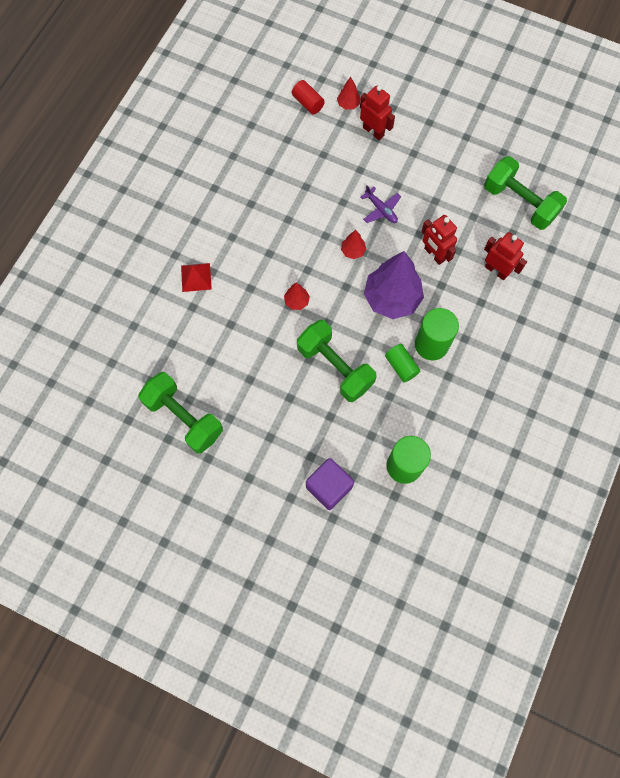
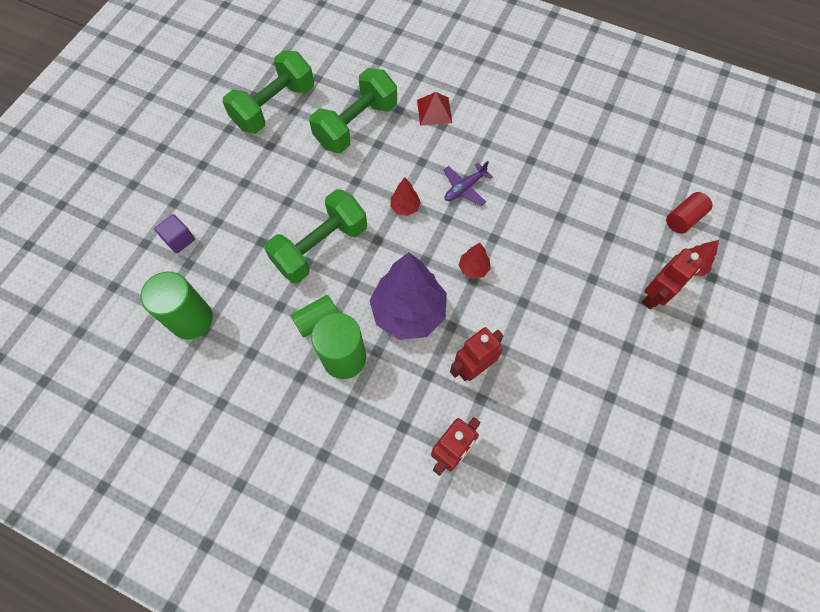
camera: 90 degrees right, 5 degrees down
(329, 487) = (179, 239): purple cube -> purple cube, size x0.62
(381, 209) = (535, 302): purple plane -> purple plane (464, 188)
(519, 203) = (563, 495): green dumbbell -> green dumbbell (356, 125)

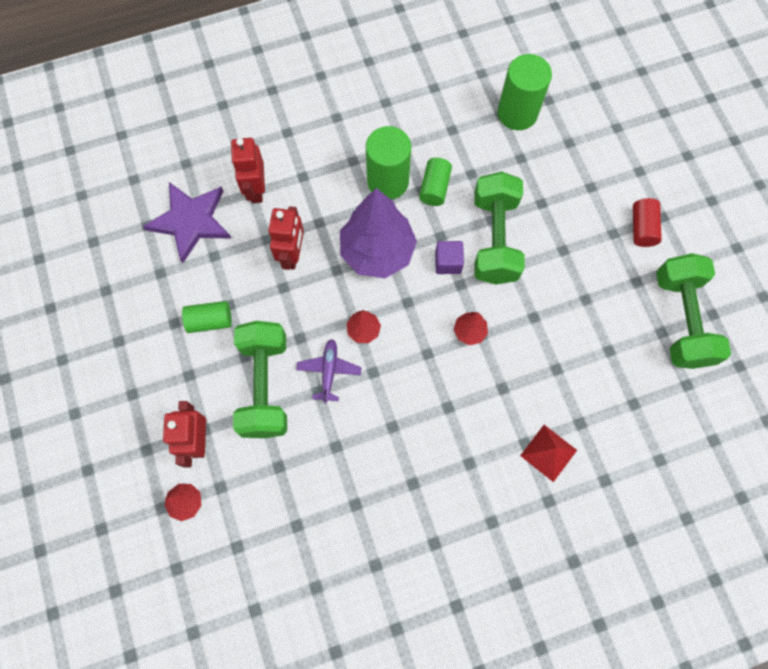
camera: 135 degrees right, 5 degrees up
(179, 239) = (598, 151): purple cube -> purple cube (448, 262)
(356, 125) = (595, 370): green dumbbell -> green dumbbell (265, 386)
(464, 188) = (441, 396): purple plane -> purple plane (329, 371)
(530, 474) = (191, 221): none -> purple star
(580, 373) = (210, 321): none -> green cylinder
(683, 219) = (226, 550): red cylinder -> red cylinder (642, 228)

